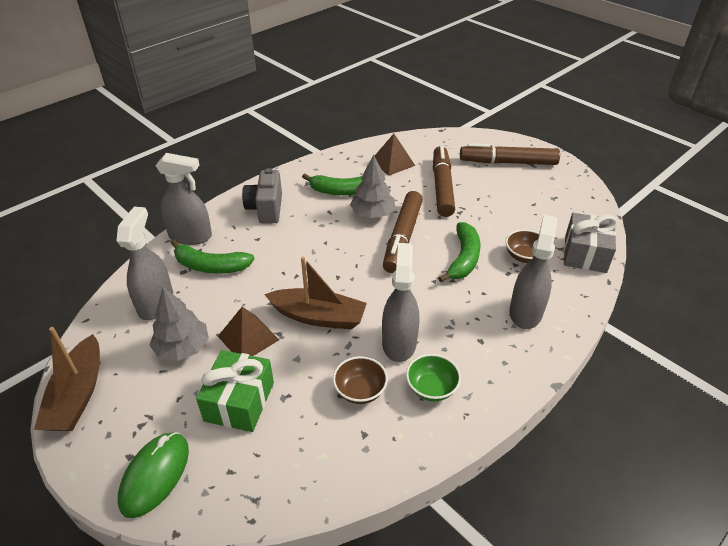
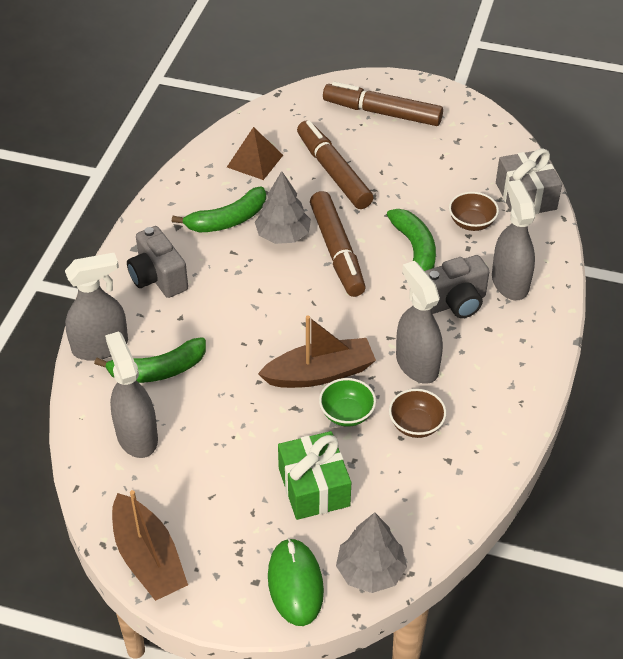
camera: 30 degrees left, 5 degrees up
(182, 348) = (211, 466): grey tree -> grey tree (370, 571)
(248, 338) = (268, 426): brown pyramid -> none
(431, 388) = (476, 393): green bowl -> green bowl (347, 414)
(466, 309) = (455, 303): none -> grey camera
(508, 162) = (382, 113): brown marker -> brown marker turned 45 degrees clockwise

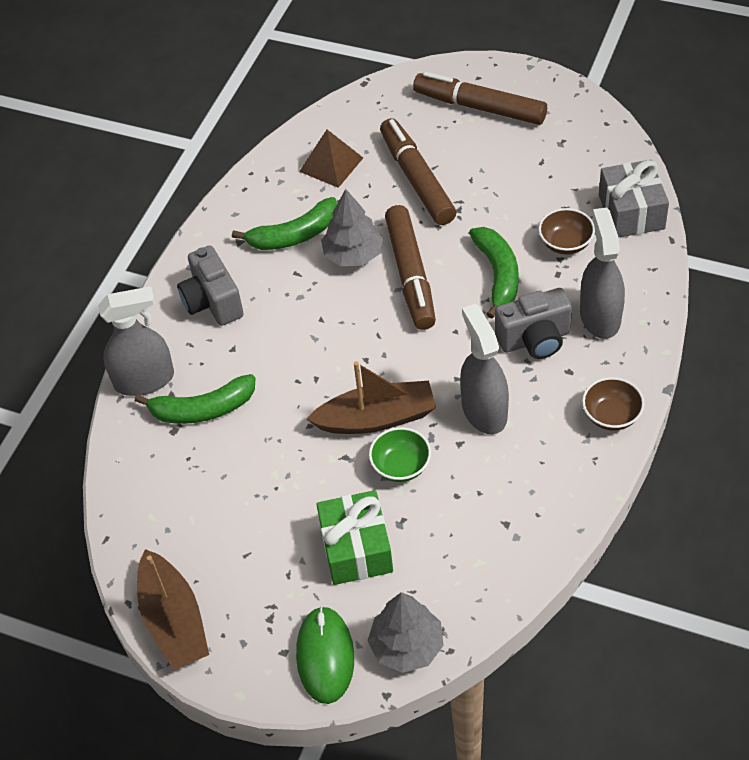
camera: 10 degrees right, 5 degrees up
(137, 436) = (174, 483): grey spray bottle -> none
(416, 425) = (475, 481): brown bowl -> brown bowl (611, 416)

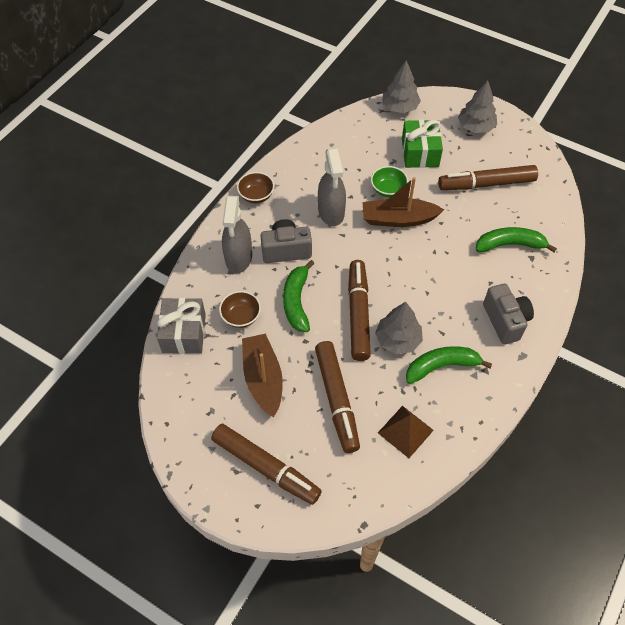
camera: 175 degrees left, 5 degrees up
(144, 380) = (551, 271): grey spray bottle -> none
(174, 621) = (521, 136): brown boat -> brown boat (263, 379)
(238, 507) = (486, 184): none -> brown marker
(259, 626) = (475, 126): none -> grey tree
(325, 656) = (442, 109): green mouse -> none

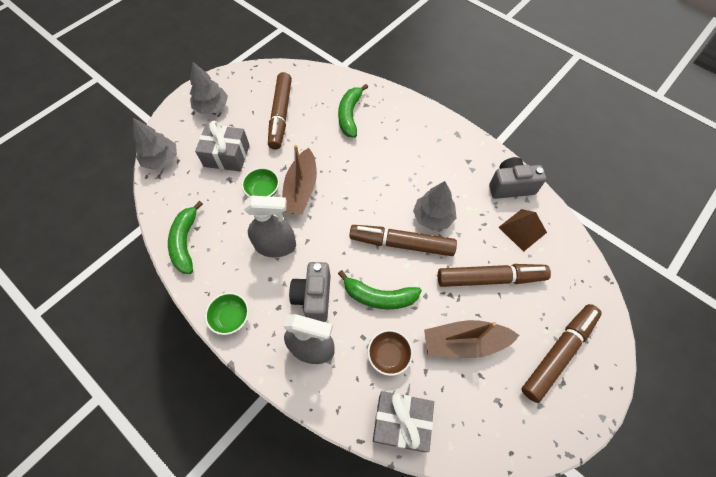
camera: 80 degrees left, 5 degrees up
(256, 195) = (231, 318): brown bowl -> green bowl
(420, 153) = (226, 156): green gift -> grey gift
(441, 366) = (462, 190): green banana -> green banana (186, 242)
(505, 321) = (424, 137): grey camera -> grey camera (510, 186)

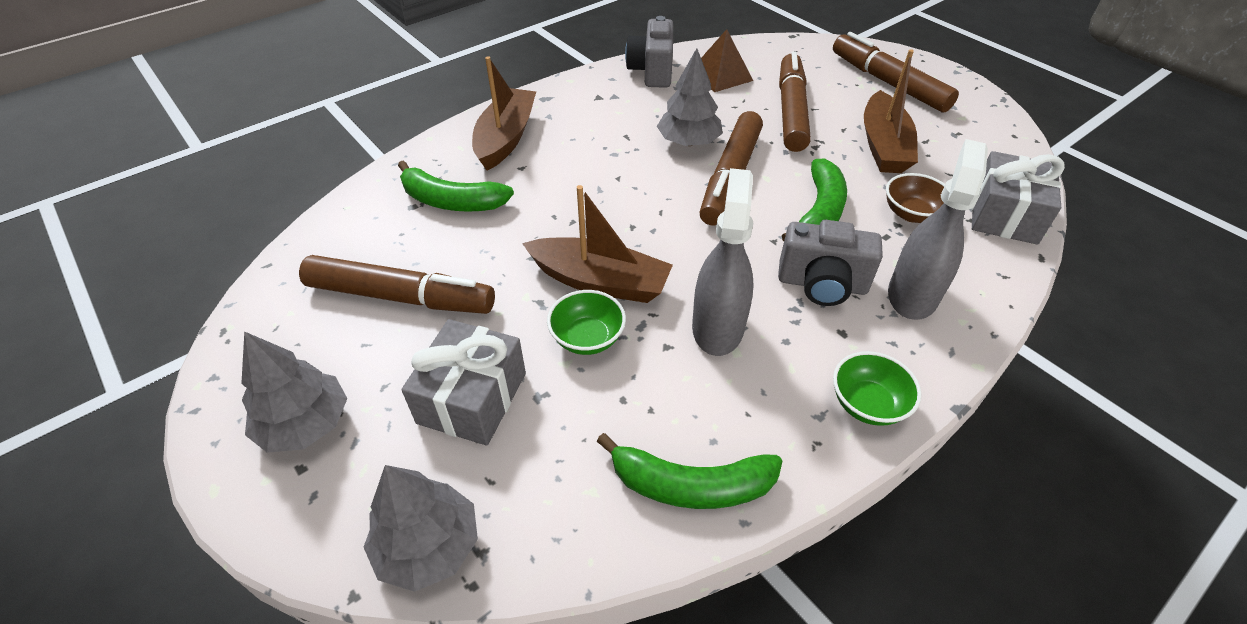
camera: 80 degrees left, 15 degrees down
(410, 124) = (506, 138): none -> brown boat

